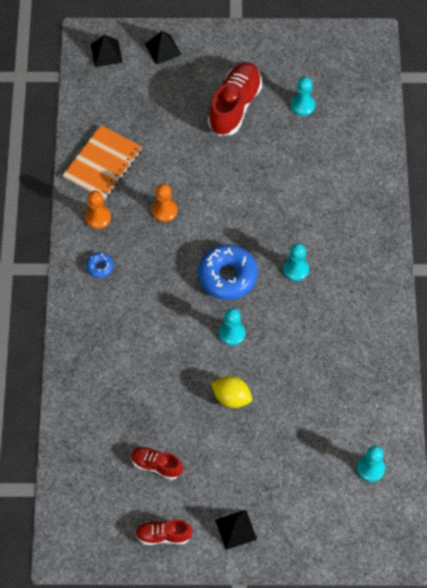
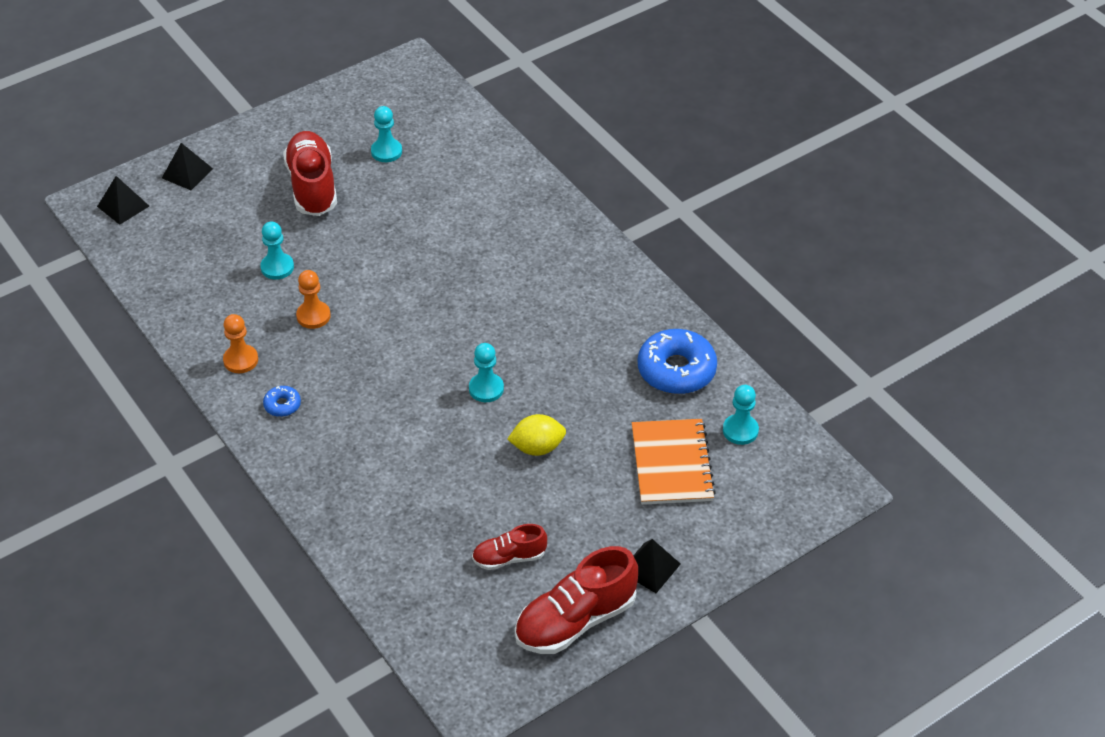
camera: 35 degrees left, 15 degrees down
(102, 164) = (204, 308): orange notebook -> orange notebook (671, 464)
(163, 535) = (575, 620): red shoe -> red shoe, size x1.79
(227, 276) = (436, 340): blue donut -> blue donut (676, 370)
(296, 269) = (505, 296): turquoise pawn -> turquoise pawn (277, 267)

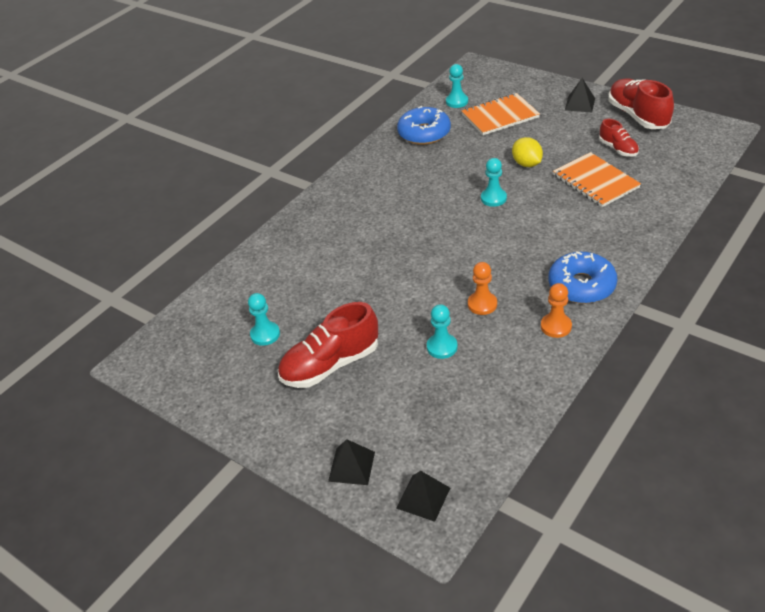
camera: 105 degrees left, 5 degrees down
(282, 405) = (581, 285): blue donut -> blue donut, size x2.16
(454, 500) = (595, 181): none -> orange notebook
(575, 620) = (637, 116): red shoe -> red shoe turned 150 degrees counterclockwise

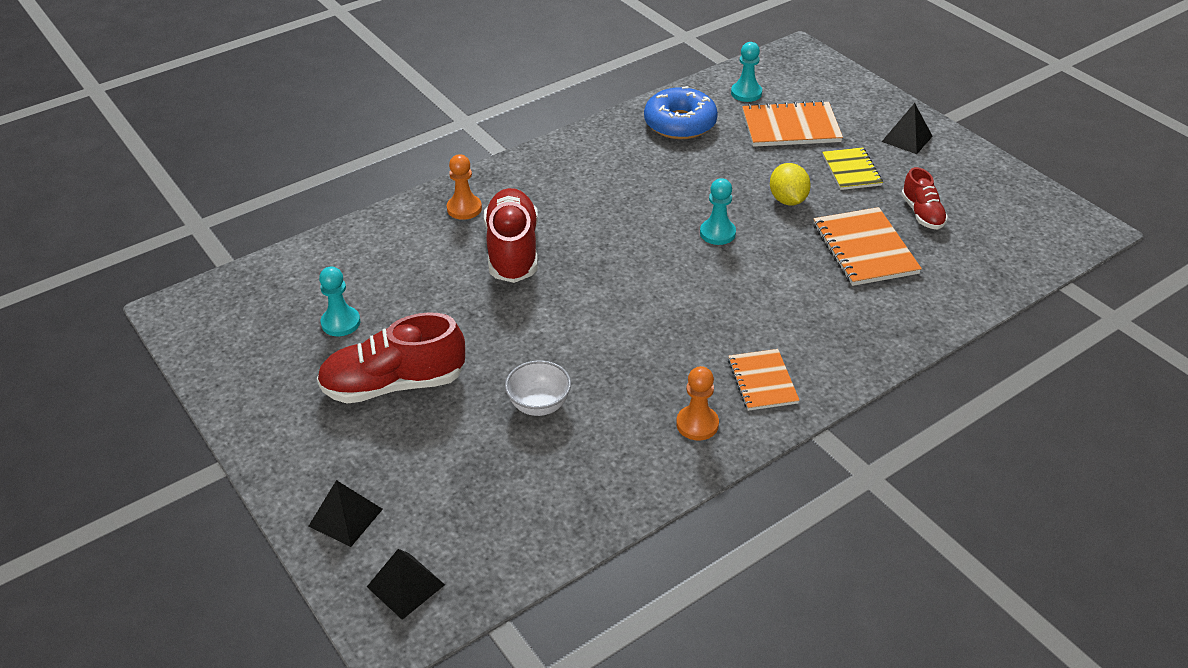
camera: 15 degrees right, 0 degrees up
(442, 347) = (539, 405): turquoise pawn -> white bowl
(482, 304) = (621, 366): orange pawn -> orange pawn (464, 208)
(556, 134) = (851, 170): none -> yellow notebook
(581, 285) = (762, 381): blue donut -> orange notebook
(637, 116) = (976, 176): red shoe -> red shoe (512, 250)

